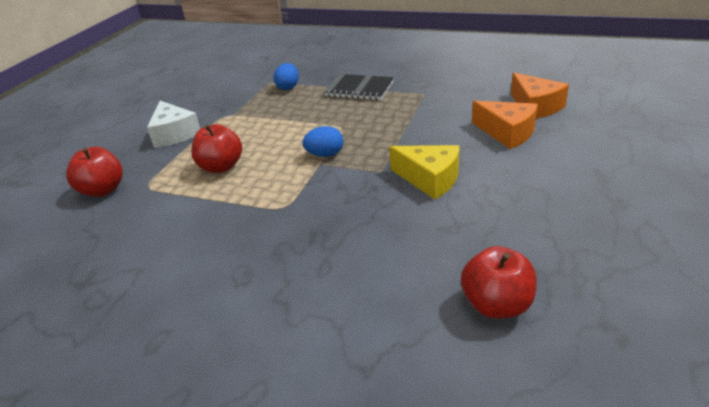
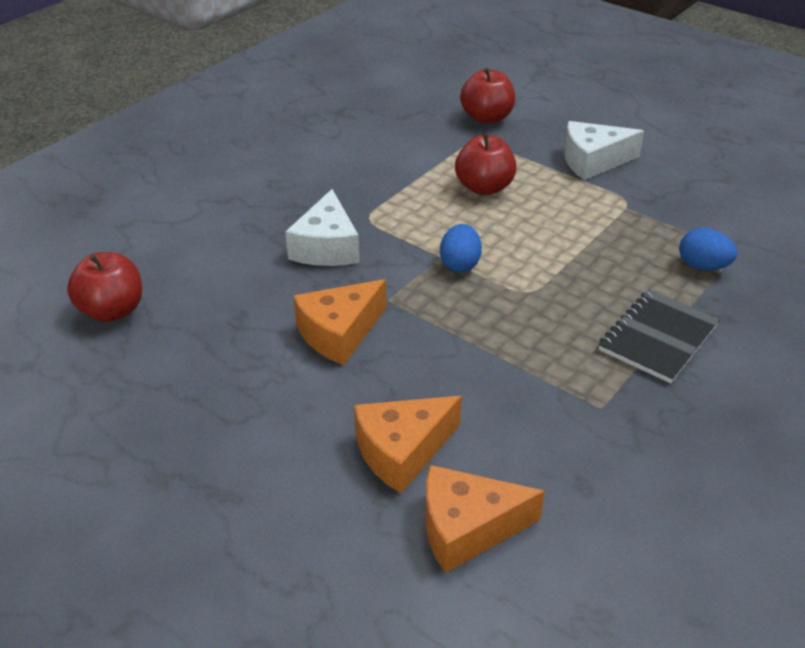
camera: 105 degrees right, 5 degrees up
(333, 215) = (326, 247): none -> white cheese
(430, 179) = (339, 333): yellow cheese -> orange cheese

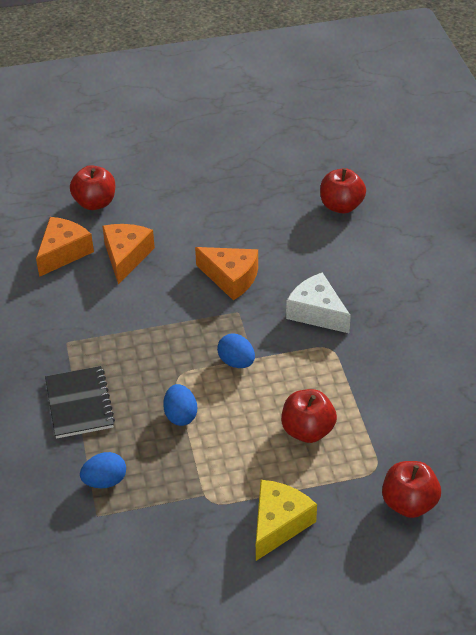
camera: 130 degrees right, 5 degrees up
(323, 573) = (95, 203): none -> red apple
(339, 333) = (231, 278): orange cheese -> orange cheese turned 120 degrees clockwise
(571, 263) = (180, 415): none -> blue egg
(593, 161) = (279, 524): white cheese -> yellow cheese

